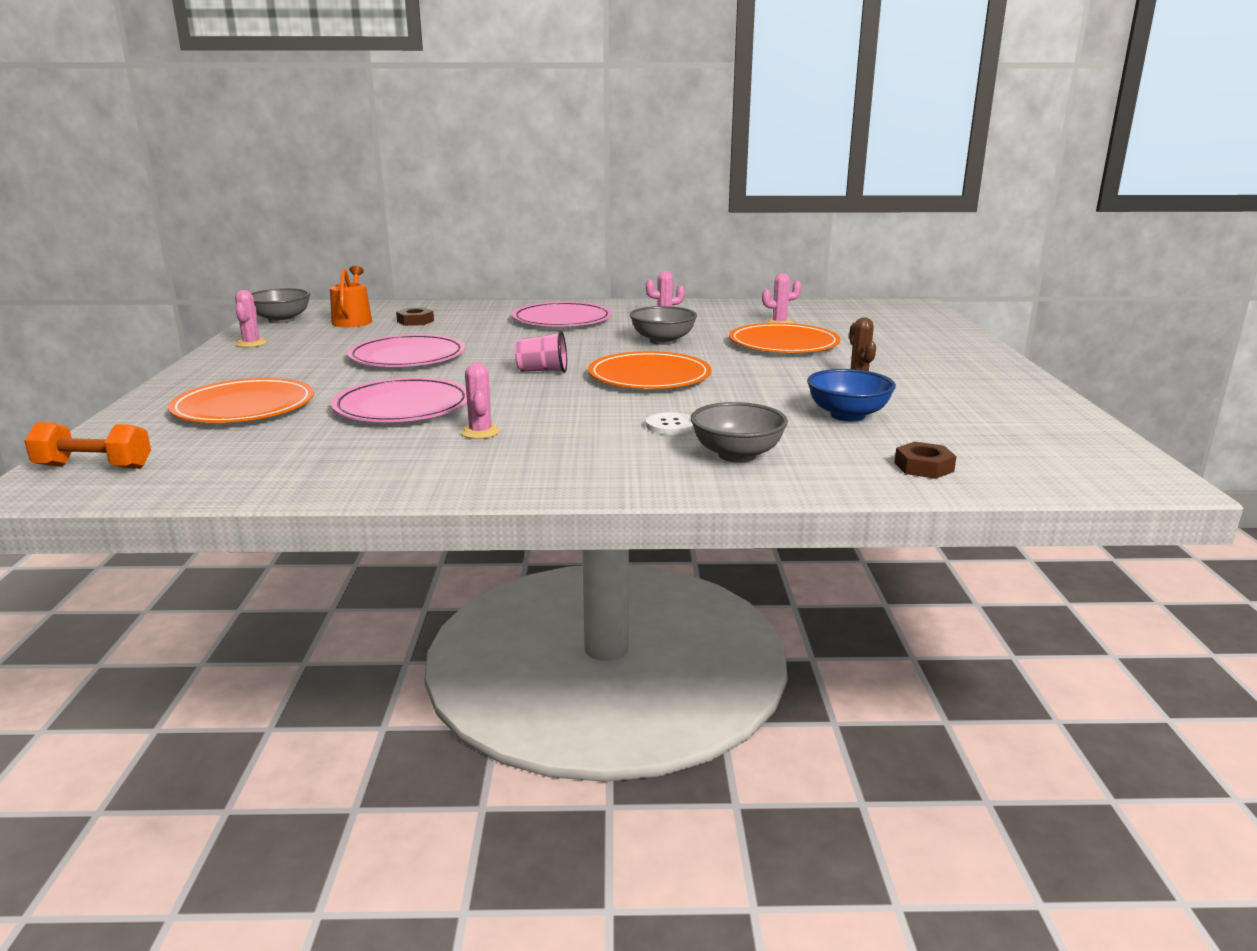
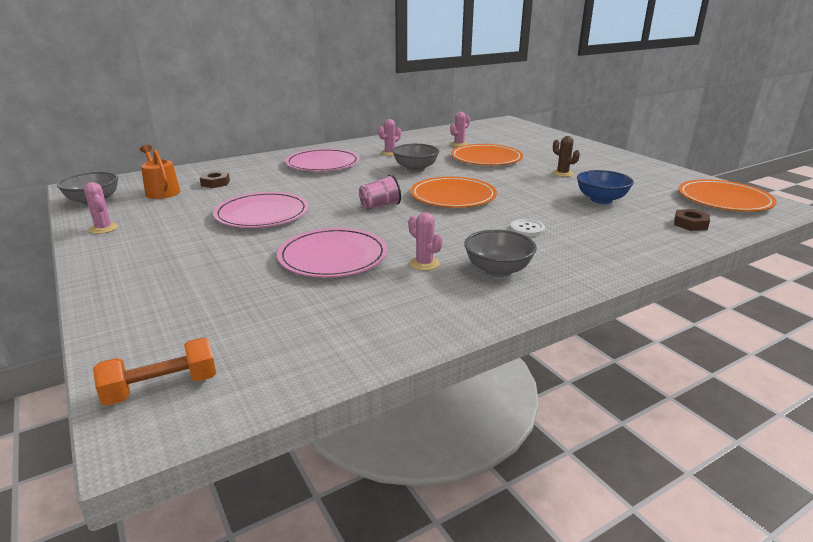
camera: 30 degrees left, 5 degrees up
(244, 407) = (203, 289): orange plate -> orange plate (724, 199)
(737, 455) = (596, 240): grey bowl -> grey bowl (498, 270)

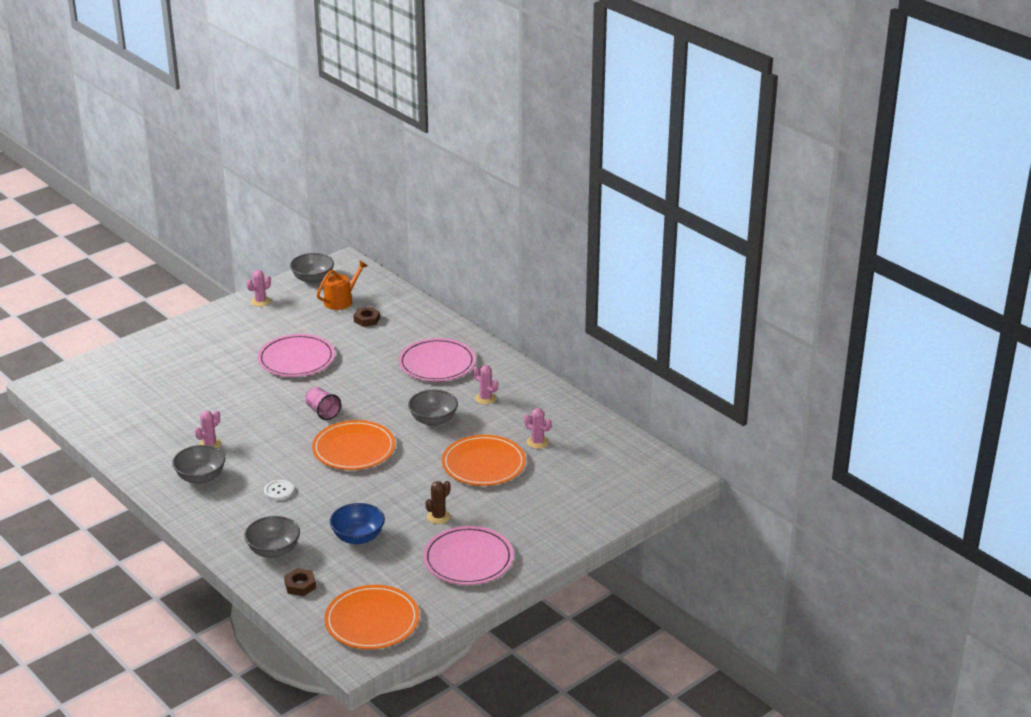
camera: 80 degrees right, 5 degrees up
(162, 388) = (71, 381): orange dumbbell -> none
(333, 257) = (219, 405): pink plate -> pink plate (468, 559)
(637, 234) = (274, 550): none -> grey bowl

